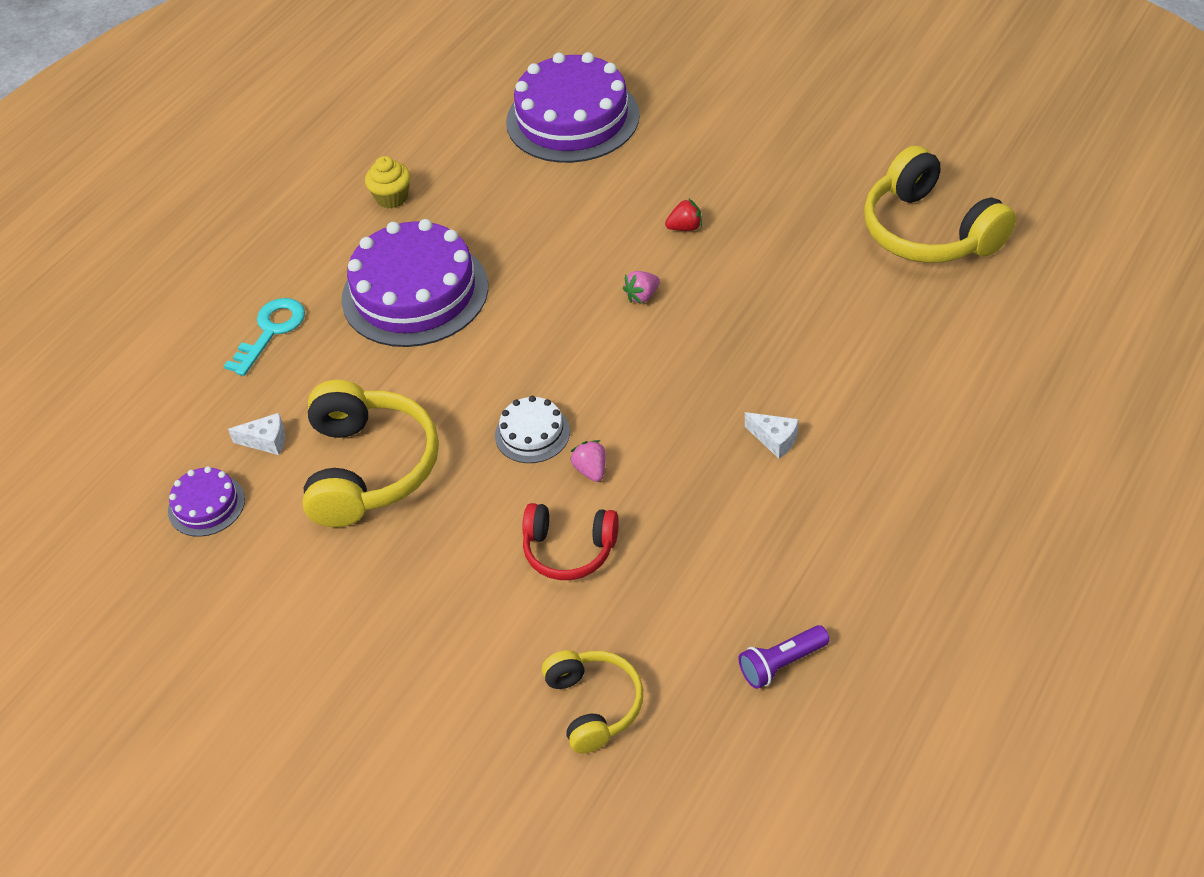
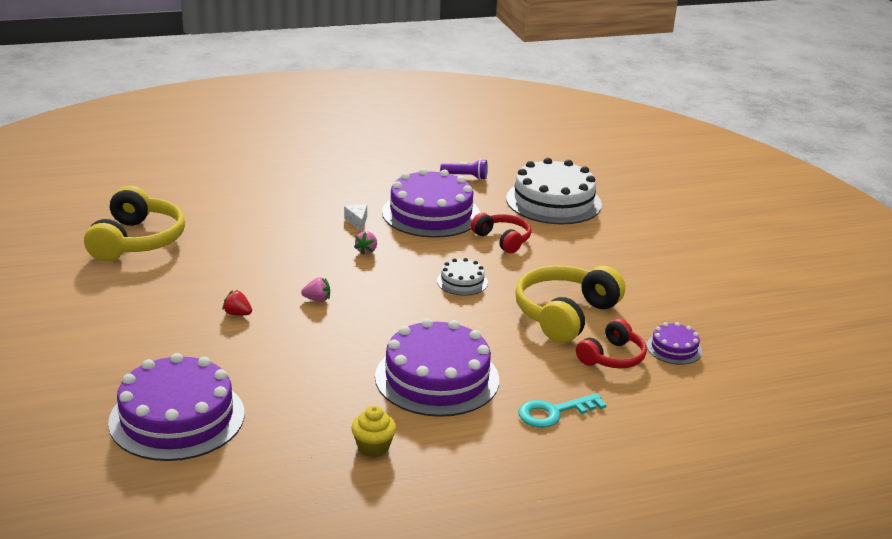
camera: 145 degrees left, 20 degrees down
(266, 441) = (612, 357): white cheese -> red headphones
(591, 470) = (454, 256): pink strawberry -> pink strawberry (366, 251)
(594, 705) = (553, 201): yellow headphones -> white cake
(716, 530) = (431, 213): none -> purple cake

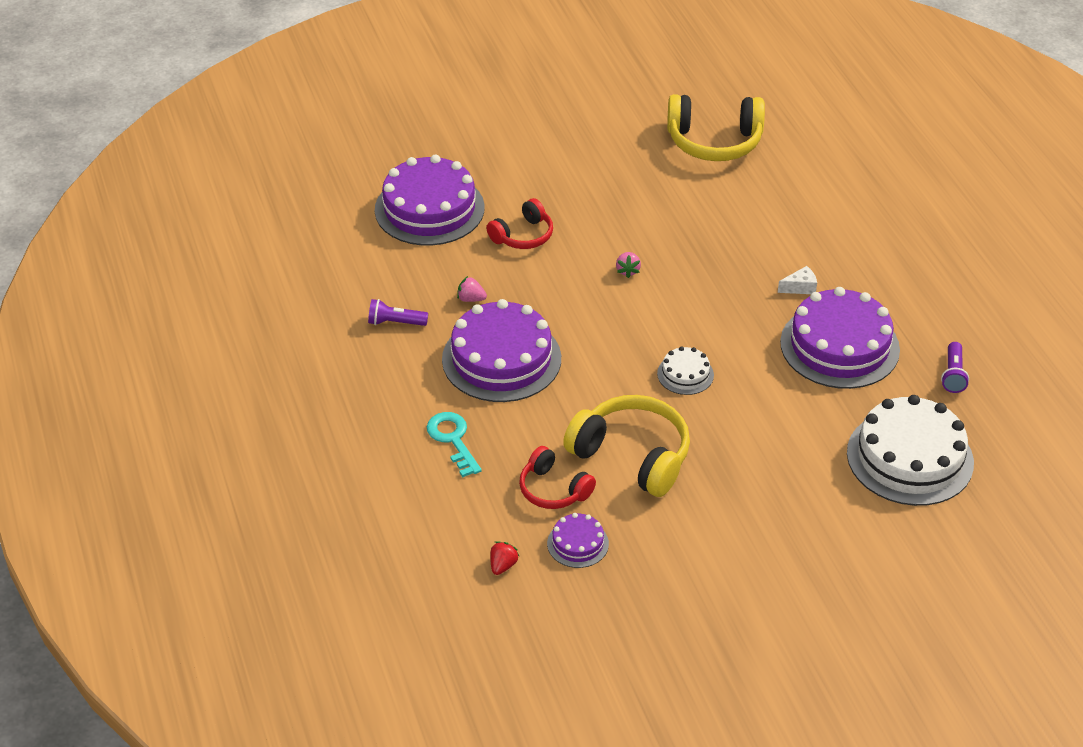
camera: 90 degrees right, 15 degrees up
(237, 314) = (592, 222): red strawberry -> red strawberry (503, 565)
(366, 251) = (735, 299): pink strawberry -> pink strawberry (471, 299)
(373, 447) = (395, 322): yellow cupcake -> purple flashlight
(503, 240) = (791, 408): red headphones -> red headphones (523, 235)

